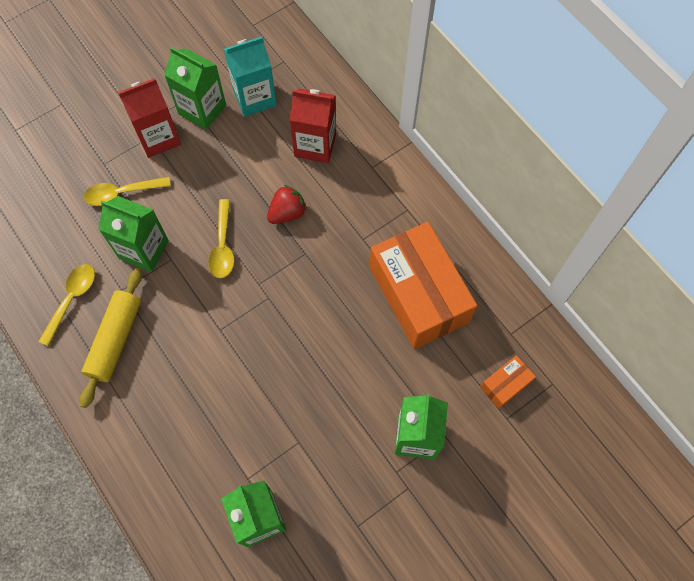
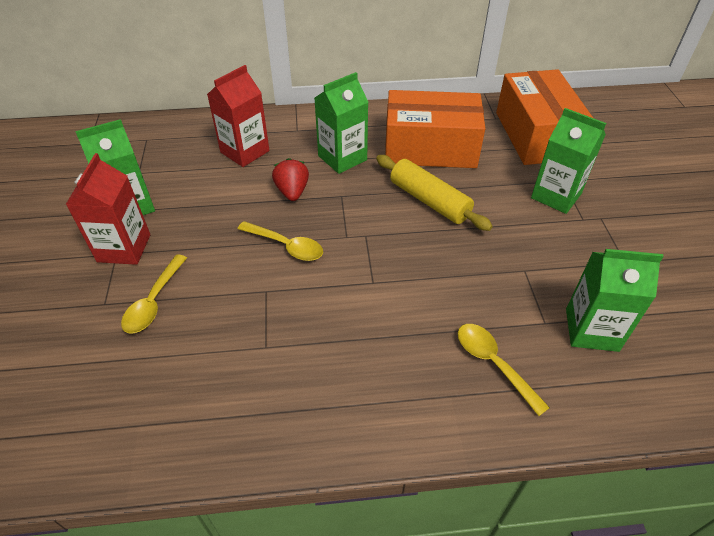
camera: 60 degrees left, 20 degrees down
(72, 299) = (238, 401): yellow spoon -> yellow spoon (493, 363)
(115, 340) = (320, 376): yellow rolling pin -> yellow rolling pin (429, 201)
(144, 250) = (236, 309): green carton -> green carton (342, 158)
(254, 98) = (160, 168): turquoise carton -> none
(505, 384) = (536, 135): orange box -> orange box, size x2.32

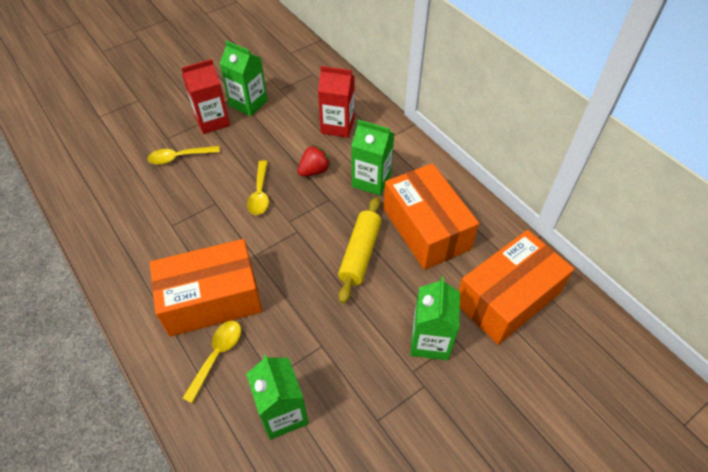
camera: 60 degrees right, 5 degrees up
(411, 342) = (212, 299): none -> orange box

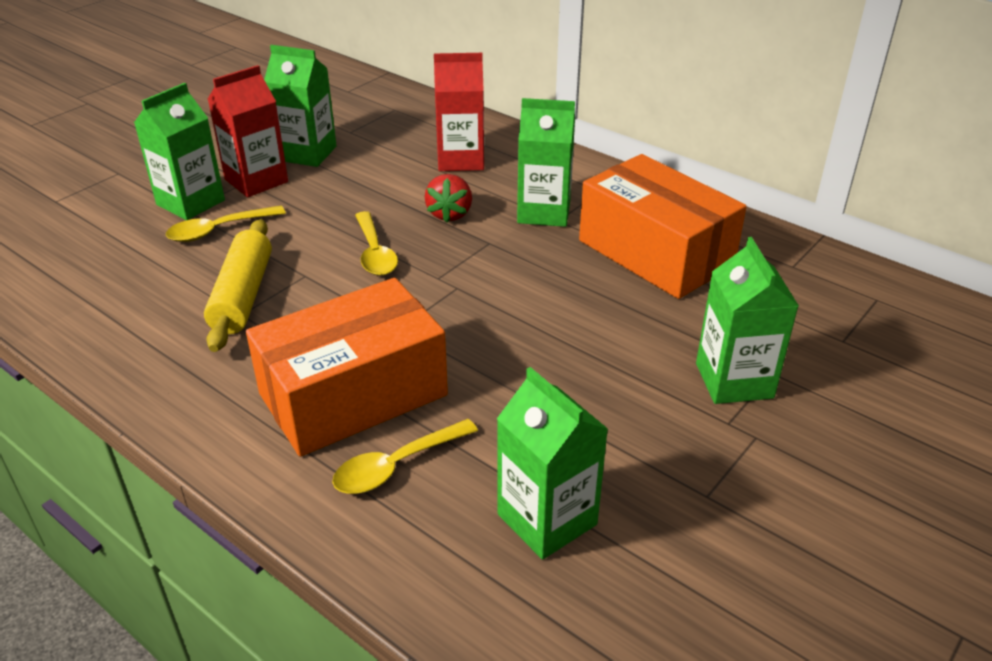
camera: 15 degrees left, 15 degrees down
(170, 132) = (190, 202): none -> green carton
(217, 355) = (396, 466): yellow spoon -> yellow spoon turned 135 degrees counterclockwise
(314, 171) = (450, 214): red strawberry -> red strawberry turned 150 degrees clockwise
(360, 254) = (571, 297): yellow rolling pin -> yellow rolling pin (243, 296)
(507, 298) = (818, 310): orange box -> none

